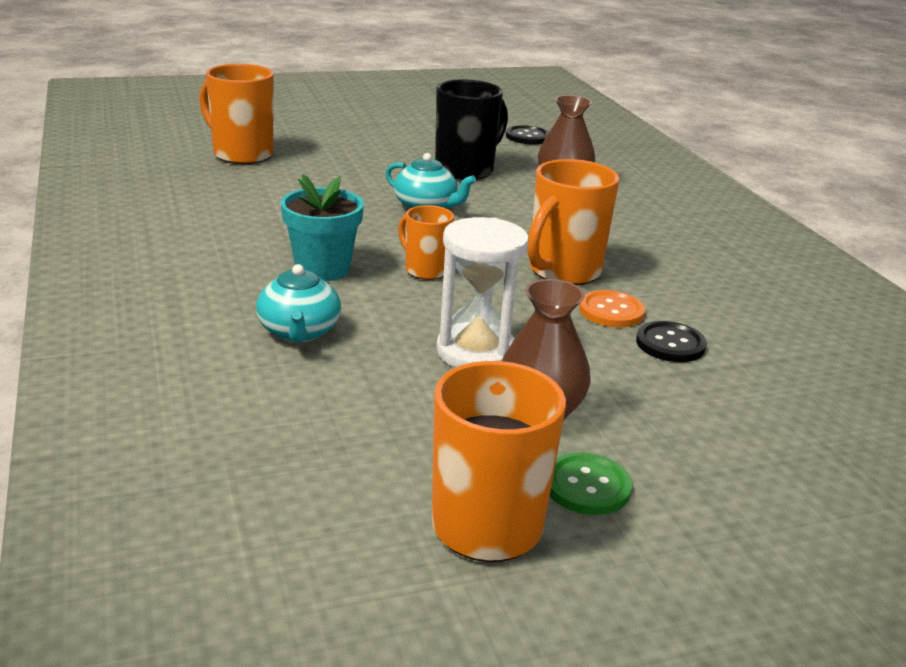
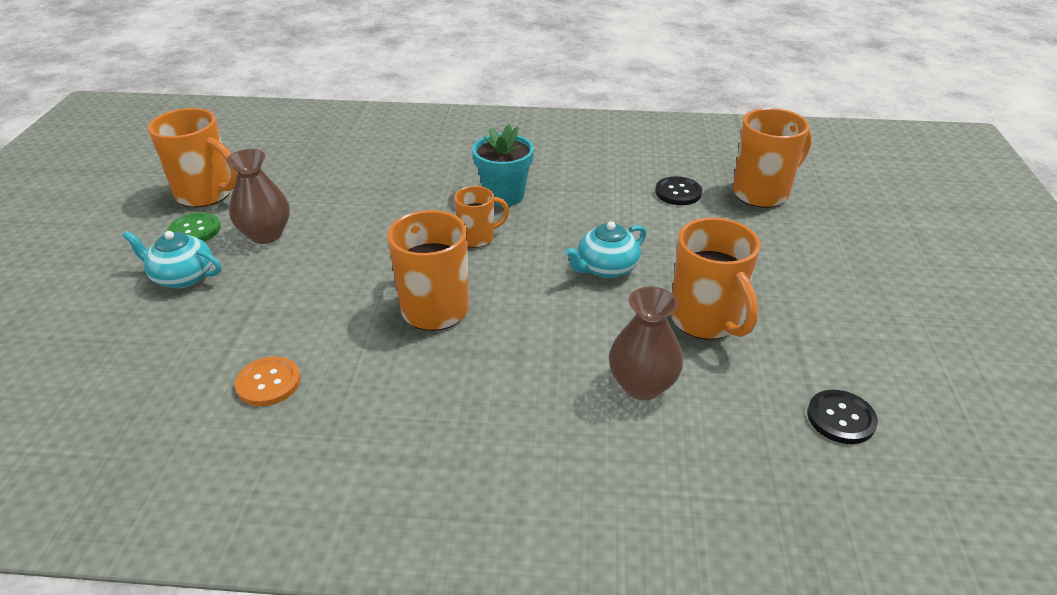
camera: 115 degrees right, 10 degrees up
(299, 332) = (423, 174): turquoise teapot -> turquoise teapot (182, 277)
(466, 170) = (706, 321): black mug -> orange mug
(476, 352) = (349, 230): white hourglass -> none
(611, 311) = (352, 310): orange button -> orange button (268, 383)
(670, 344) = (284, 322): black button -> black button (678, 192)

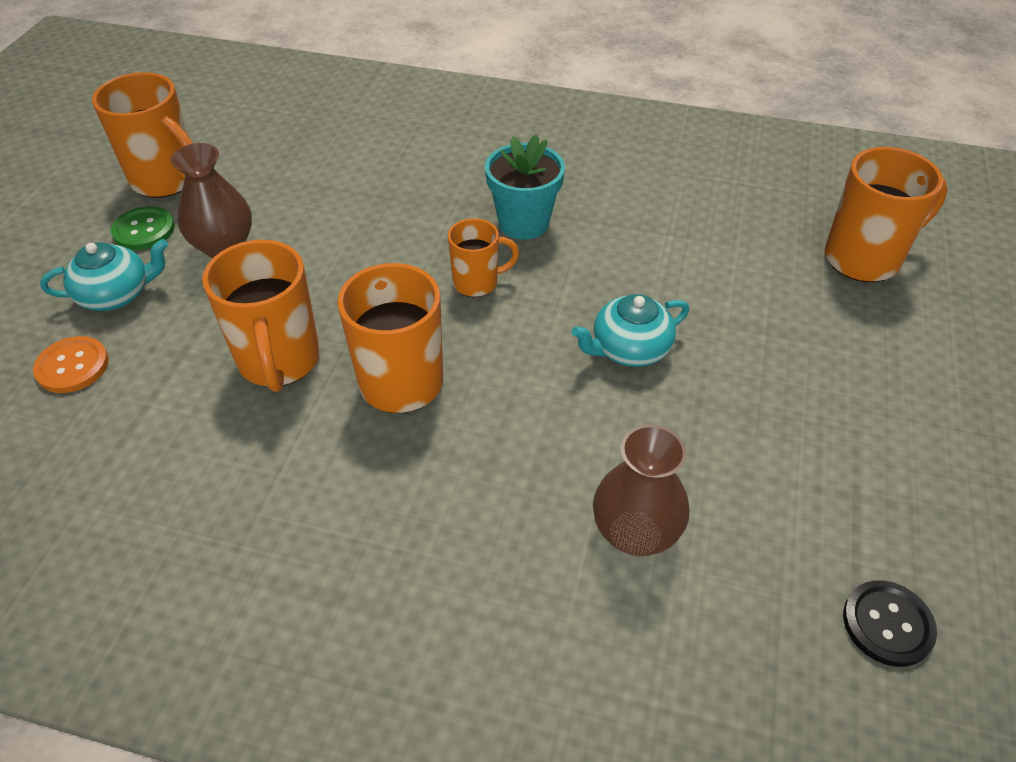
camera: 10 degrees right, 10 degrees up
(182, 277) = (116, 295): turquoise teapot -> turquoise teapot turned 135 degrees clockwise
(268, 383) = (183, 459): orange button -> orange button (72, 366)
(678, 192) = (750, 244): black button -> none
(706, 321) = (741, 447): orange mug -> orange mug (279, 361)

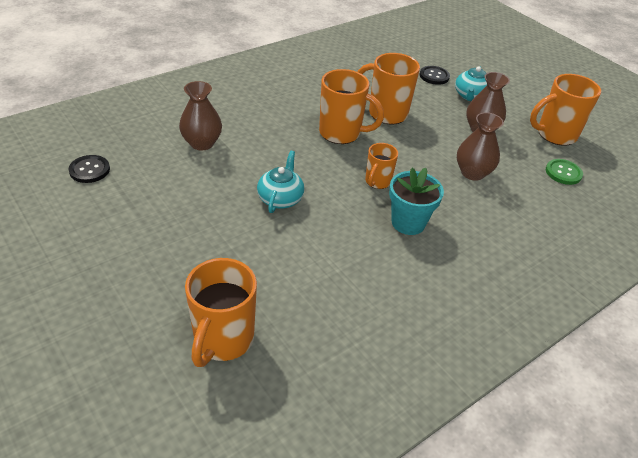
camera: 125 degrees right, 5 degrees down
(72, 366) = (434, 76): orange button -> black button
(144, 230) = (514, 116): green button -> green button (563, 173)
(353, 214) = (472, 173): none -> brown vase

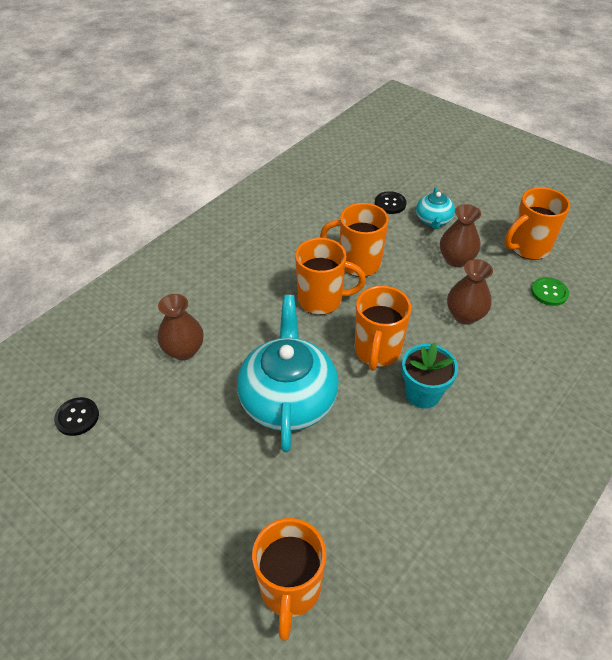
camera: 10 degrees left, 5 degrees up
(280, 198) = (288, 399): turquoise teapot -> turquoise teapot, size x2.00
(377, 182) = (377, 351): orange mug -> orange mug, size x1.71

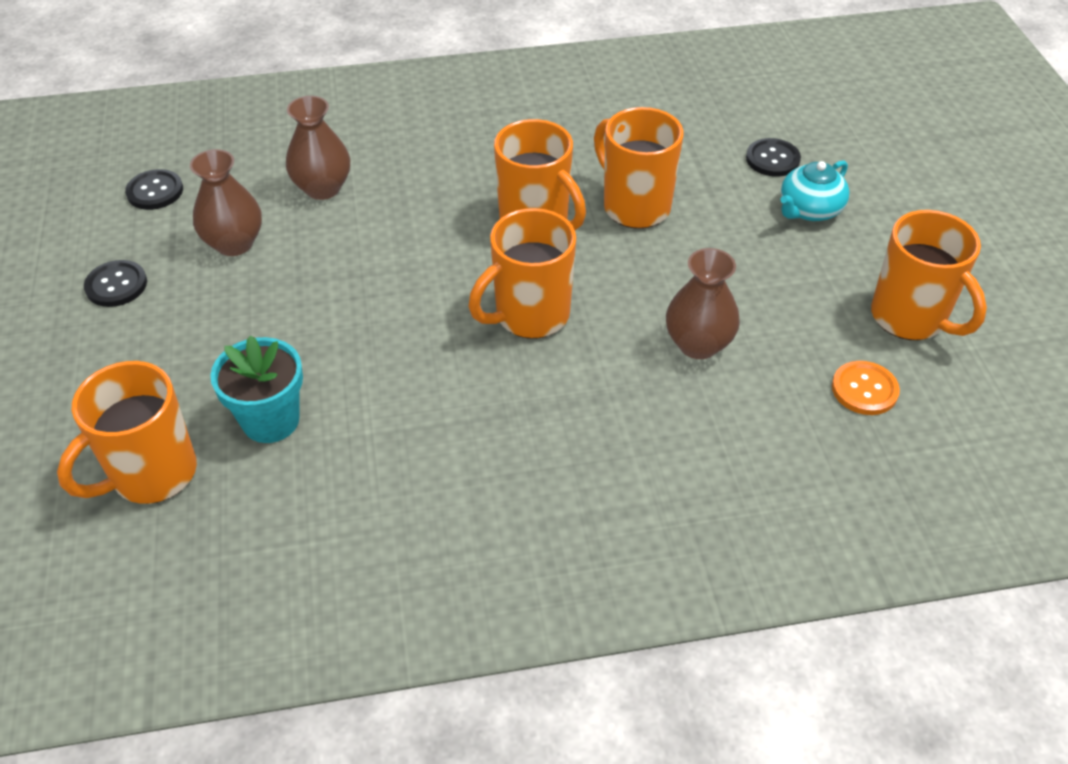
camera: 40 degrees right, 0 degrees up
(124, 493) = (116, 285): none -> black button
(288, 399) = (368, 301): turquoise teapot -> none
(422, 393) = (525, 394): turquoise flower pot -> turquoise flower pot (271, 420)
(456, 259) = (777, 274): brown vase -> brown vase (234, 243)
(527, 248) = (910, 318): orange mug -> orange mug turned 135 degrees counterclockwise
(549, 292) = (864, 389): green button -> orange button

